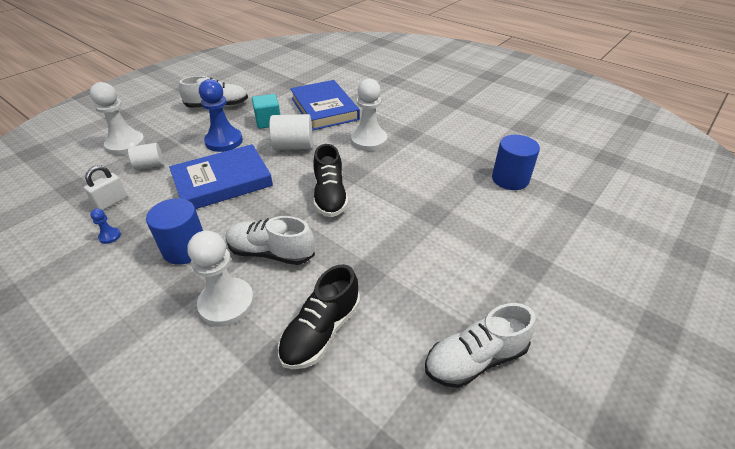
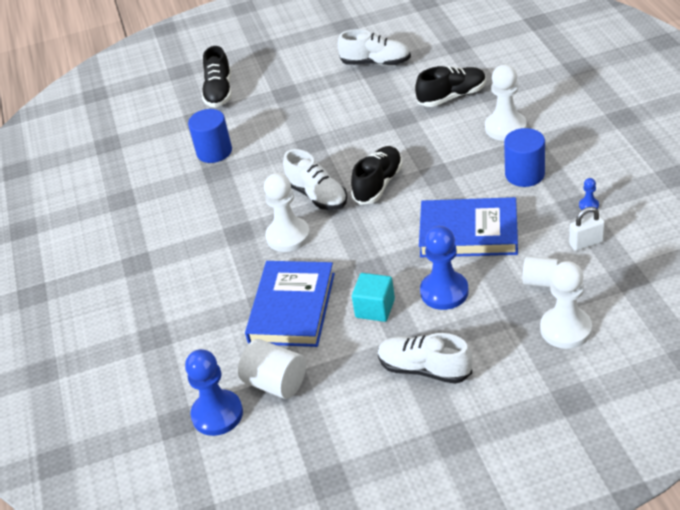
camera: 140 degrees left, 0 degrees up
(271, 252) = (457, 151): white shoe -> white shoe (317, 196)
(293, 146) = (371, 256): white cylinder -> white cylinder (276, 383)
(322, 67) = (217, 414): none -> blue pawn
(602, 240) = (219, 92): none -> black shoe

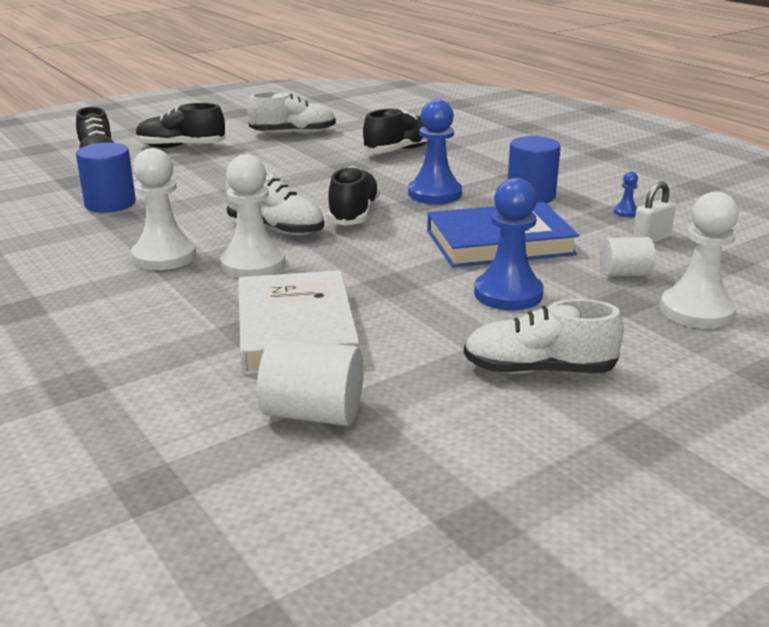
camera: 25 degrees left, 15 degrees down
(217, 414) = (227, 466): blue pawn -> blue pawn (434, 194)
(283, 77) = (181, 147): none -> black shoe
(292, 308) = (295, 330): blue book -> white book
(375, 308) = (422, 318): turquoise cube -> none
(505, 127) = (480, 166): white pawn -> white pawn (164, 256)

